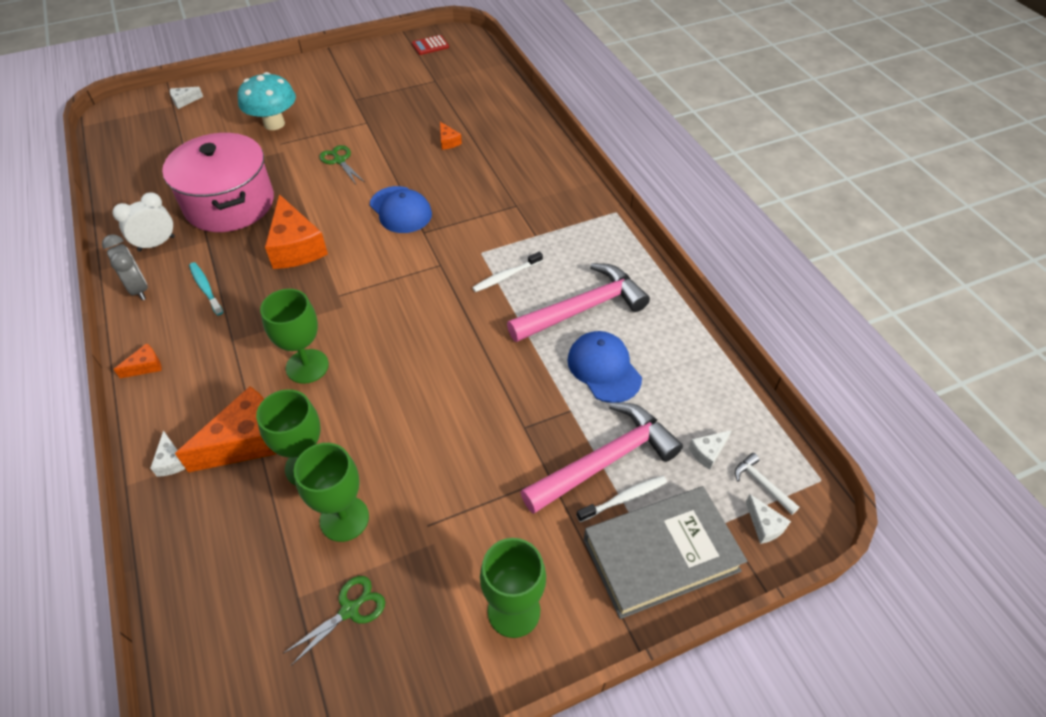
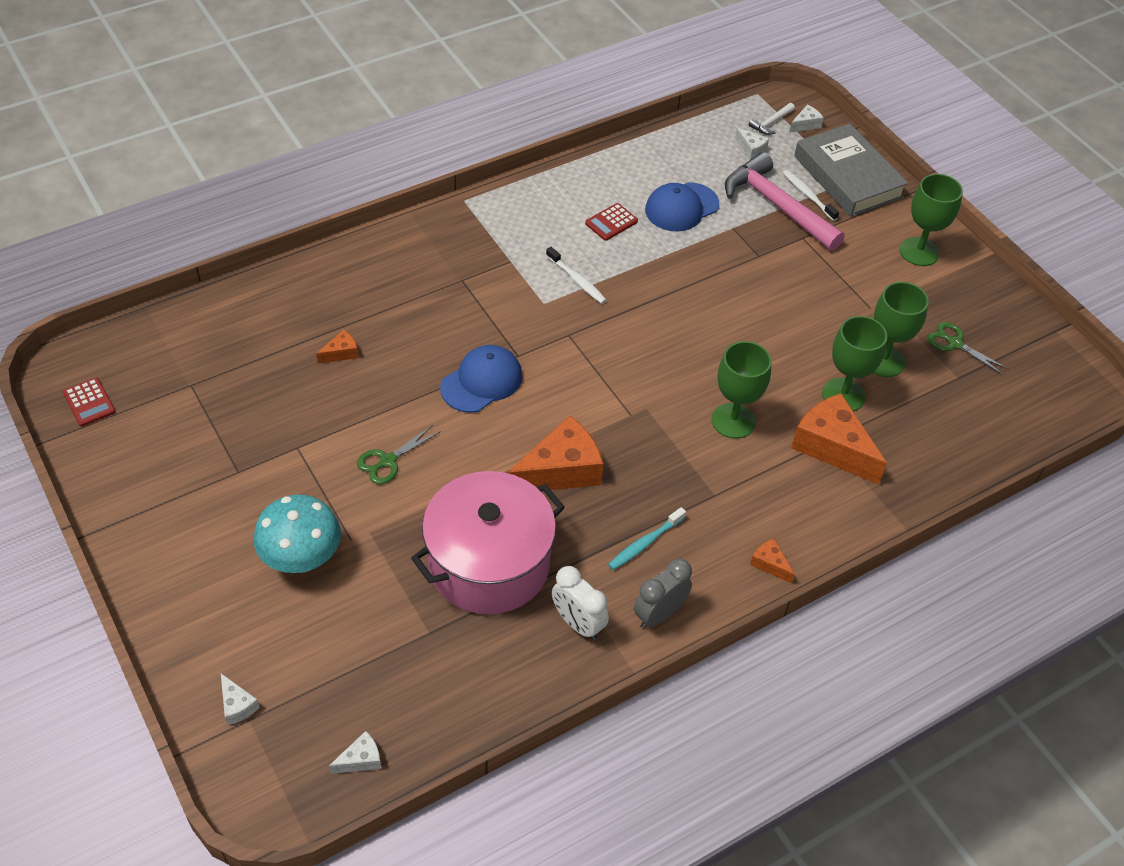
camera: 100 degrees left, 0 degrees up
(172, 461) = (871, 501): white cheese -> white cheese (361, 759)
(582, 308) = (611, 222): pink hammer -> red calculator

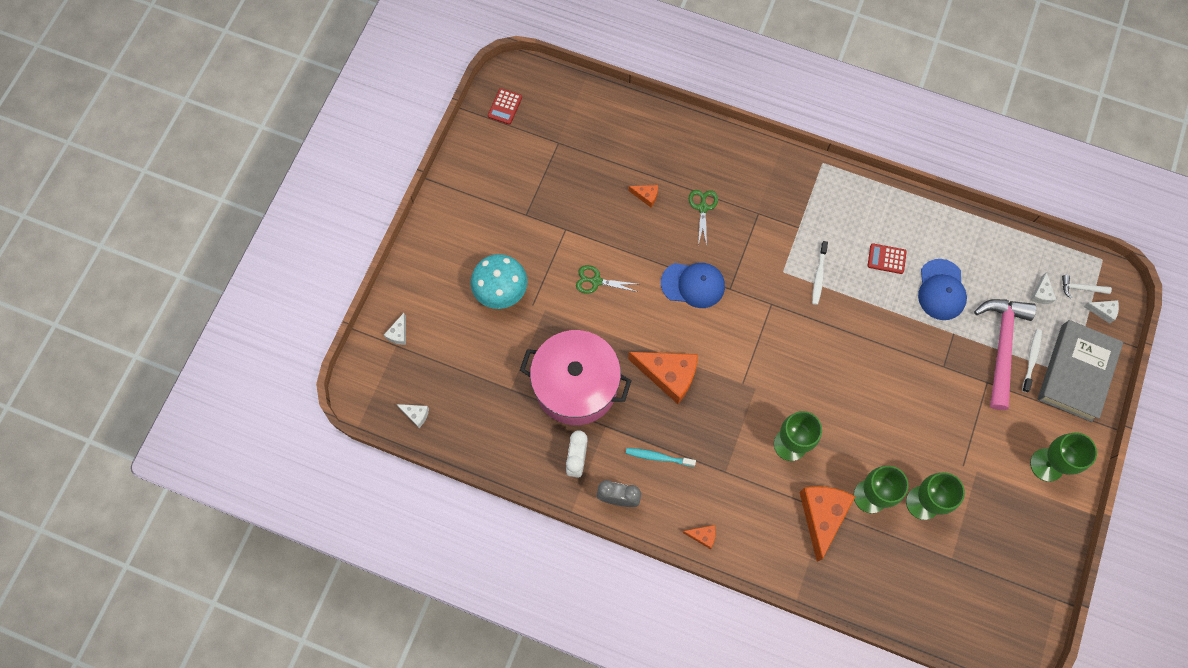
camera: 55 degrees right, 20 degrees up
(681, 207) = (941, 290): blue cap -> blue cap turned 105 degrees counterclockwise
(770, 564) = (702, 536): orange cheese -> orange cheese turned 90 degrees clockwise
(955, 343) = (981, 539): green scissors -> green scissors (703, 208)

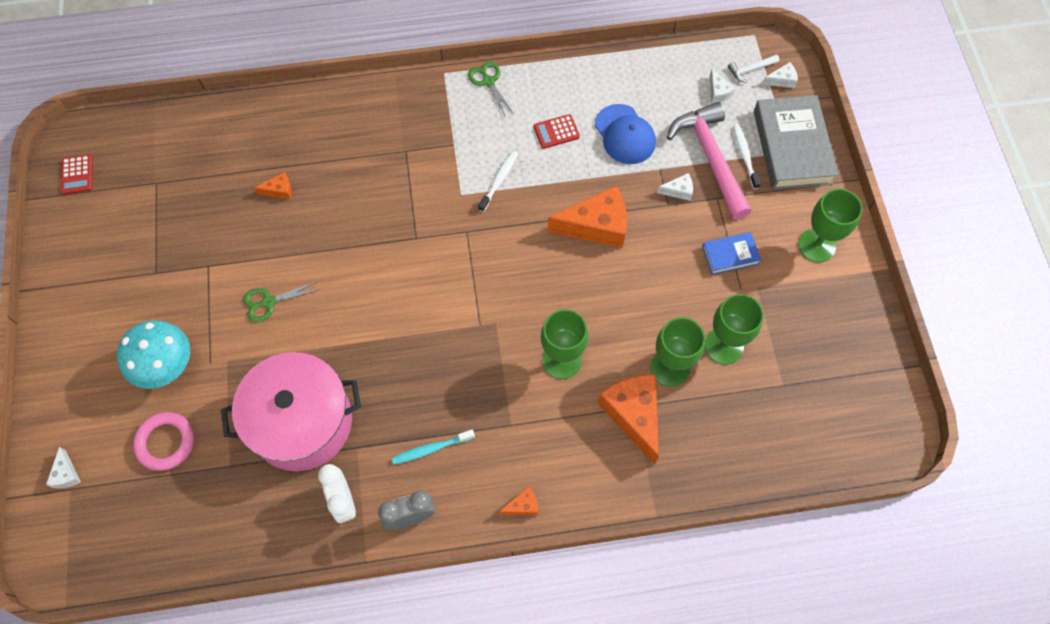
camera: 30 degrees left, 5 degrees down
(416, 415) = (131, 554): white cheese -> white cheese (678, 191)
(475, 348) = (166, 442): none -> pink ring
(668, 375) = (397, 358): orange cheese -> orange cheese (596, 226)
(693, 285) = (375, 253): blue cap -> none
(703, 208) = (345, 173): green scissors -> green scissors (488, 81)
(819, 276) = (499, 180): white toothbrush -> white toothbrush turned 135 degrees counterclockwise
(970, 434) = (730, 255): none -> blue book

